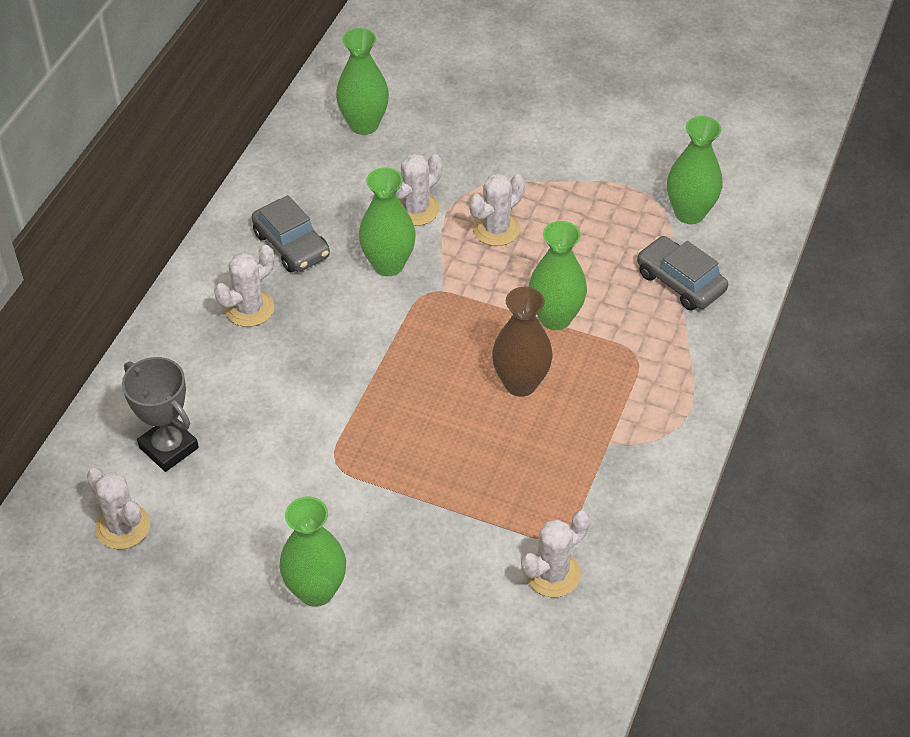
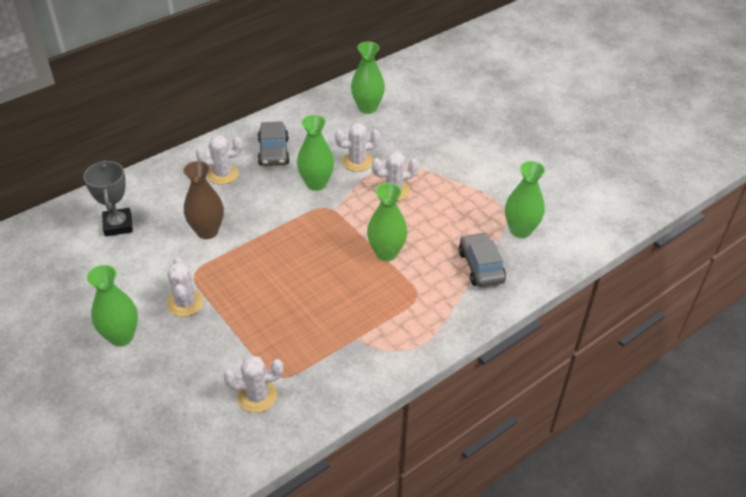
camera: 30 degrees right, 5 degrees down
(123, 526) = (59, 253): white cactus -> white cactus (185, 303)
(520, 383) = (334, 280): brown vase -> brown vase (207, 231)

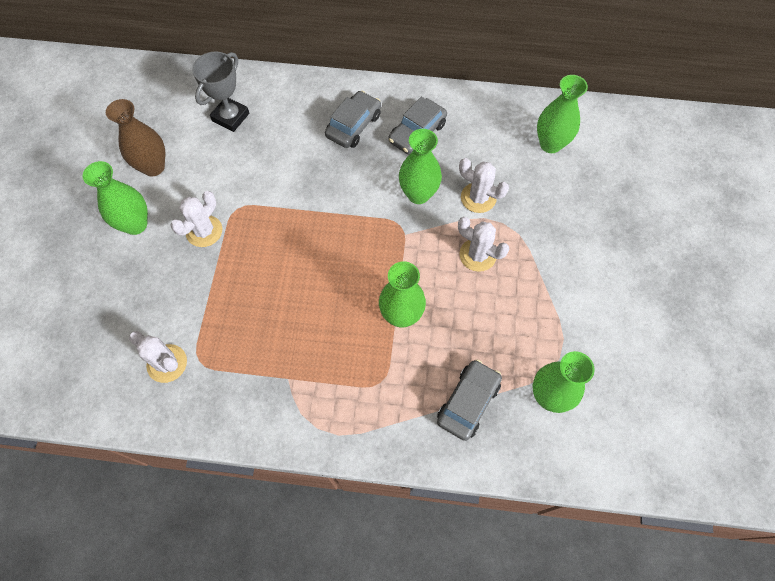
camera: 45 degrees right, 20 degrees up
(207, 231) = (286, 175): brown vase -> brown vase (153, 167)
(223, 174) = (353, 125): white cactus -> grey car

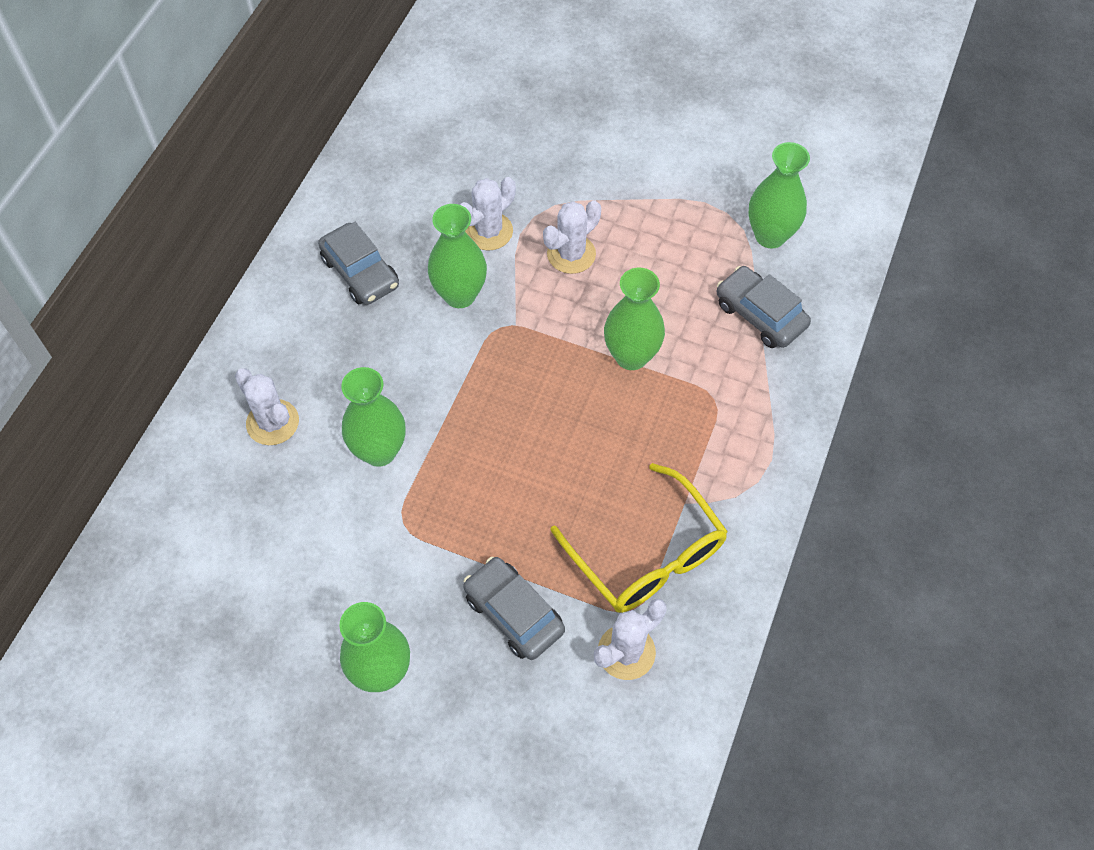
camera: 75 degrees left, 5 degrees down
(153, 167) = (282, 633): brown vase -> none
(204, 231) = (427, 574): white cactus -> white cactus (272, 422)
(230, 117) = (231, 506): grey trophy -> none
(241, 361) = (647, 555): none -> yellow glasses
(353, 125) = (316, 345): grey car -> grey car (513, 613)
(550, 144) = (436, 134): green vase -> green vase (379, 451)

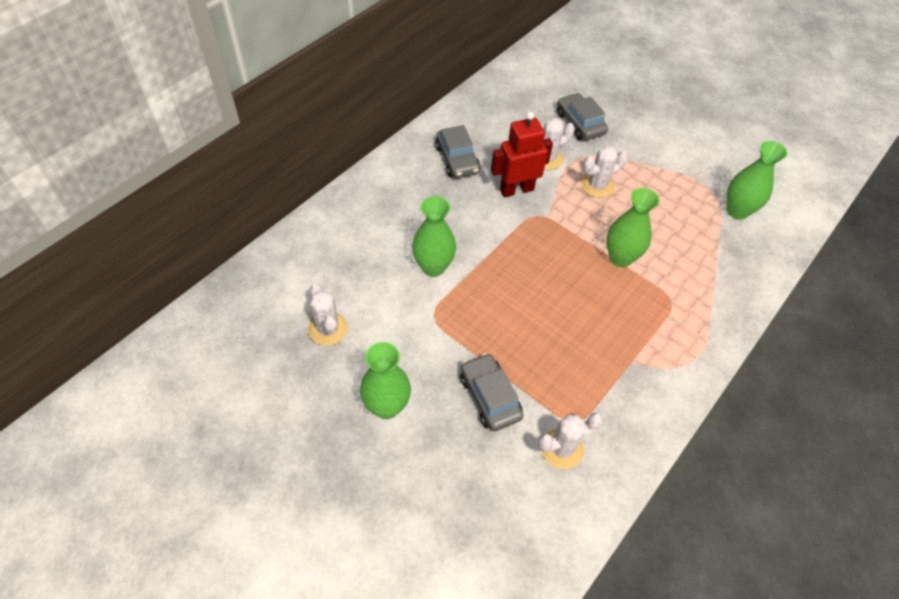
camera: 15 degrees right, 5 degrees down
(272, 422) = (371, 230): white cactus -> white cactus (328, 329)
(460, 295) = (516, 189): green vase -> red robot
(647, 555) = (595, 388): yellow glasses -> none
(760, 315) = (717, 257): grey car -> grey car (580, 123)

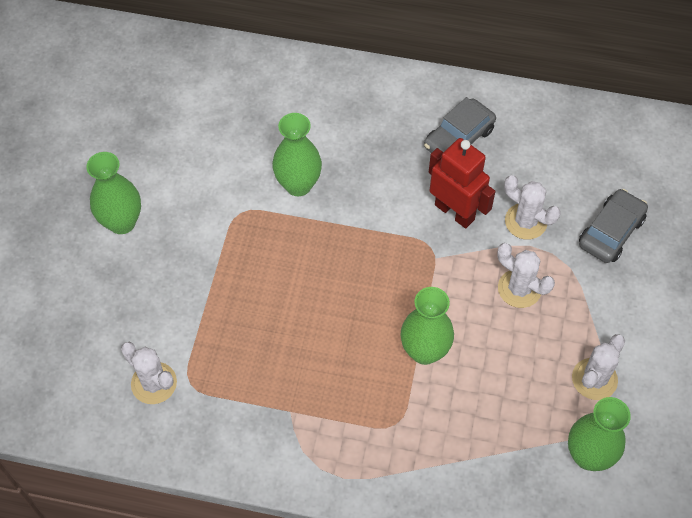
camera: 65 degrees right, 5 degrees up
(328, 329) = (175, 137): white cactus -> white cactus (594, 379)
(490, 397) = (176, 299): grey car -> none

